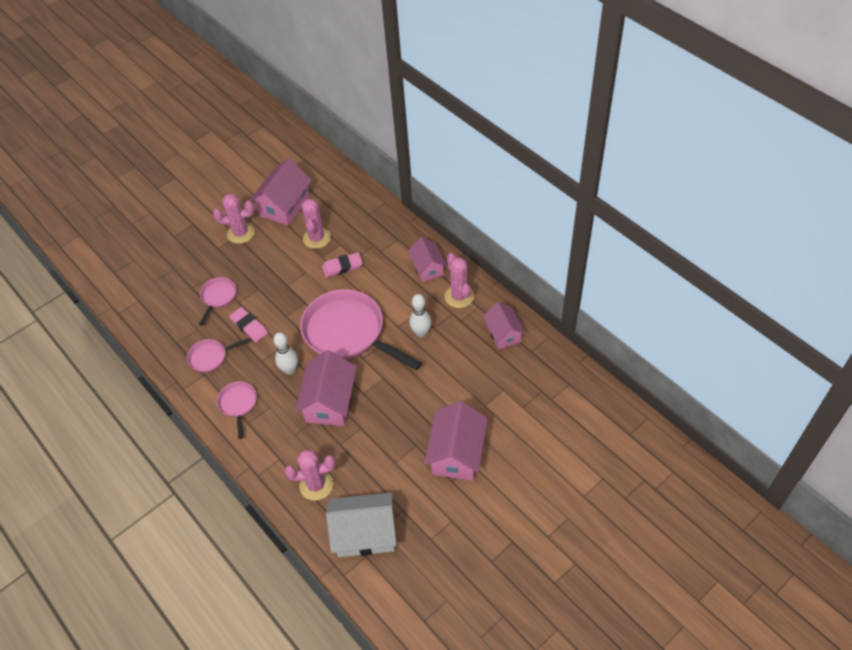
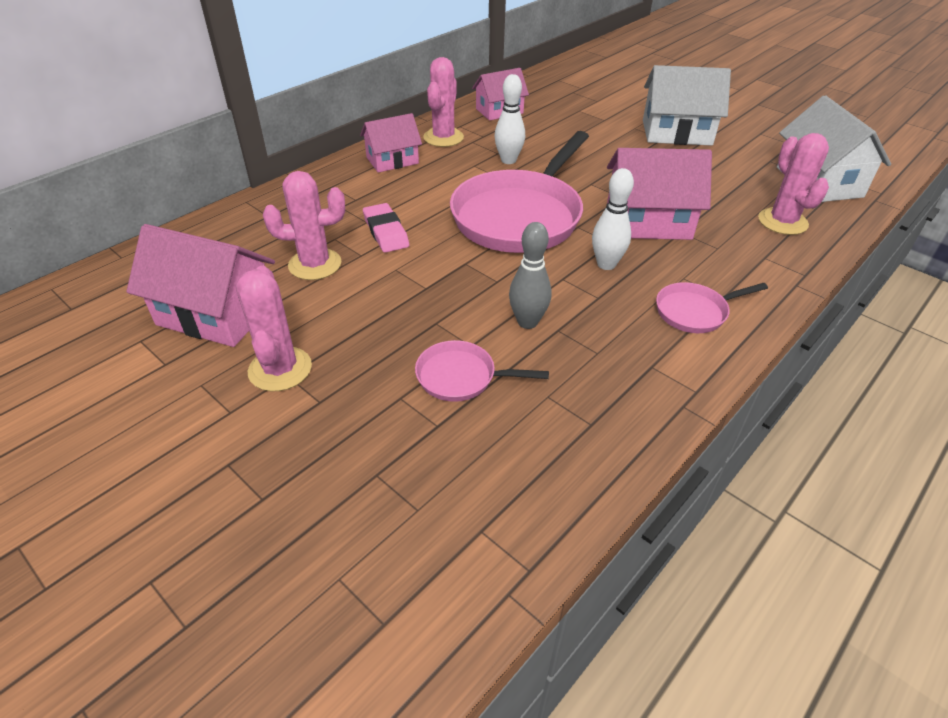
camera: 100 degrees left, 10 degrees down
(210, 357) = (611, 363): pink pan -> none
(249, 326) = (527, 322): pink eraser -> grey bowling pin
(456, 453) = (676, 133): pink house -> white house
(459, 296) = (443, 138): pink cactus -> pink cactus turned 45 degrees counterclockwise

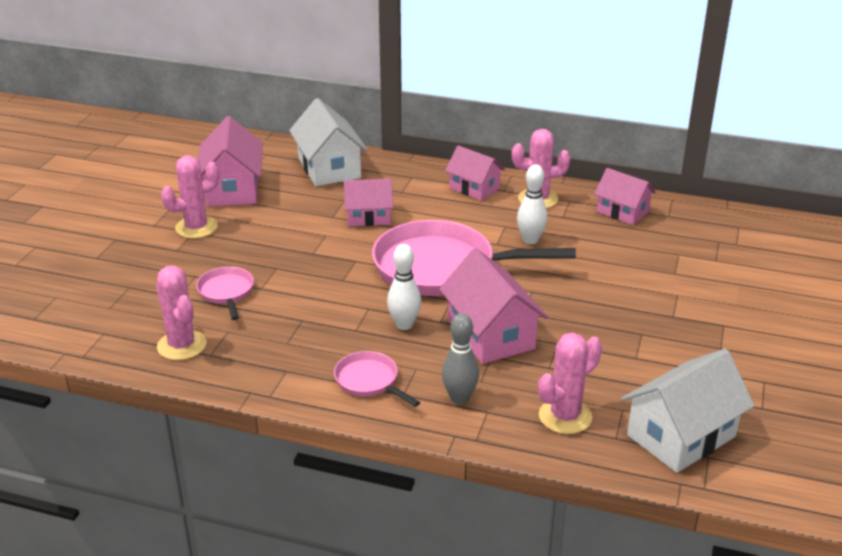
camera: 65 degrees right, 10 degrees down
(315, 264) = (307, 203): pink cactus -> pink cactus (182, 345)
(386, 232) = (369, 217): pink eraser -> pink house
(527, 322) = (302, 304): grey bowling pin -> grey bowling pin (459, 398)
(676, 133) = (695, 323): white house -> white house (329, 168)

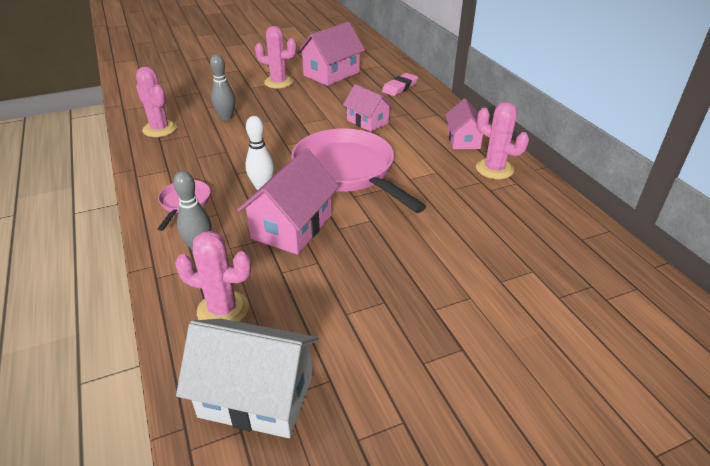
camera: 50 degrees right, 5 degrees up
(182, 345) = (160, 129): pink cactus -> pink cactus turned 60 degrees counterclockwise
(226, 292) = (226, 118): pink pan -> grey bowling pin
(329, 168) = (400, 87): white house -> pink eraser
(530, 240) = (436, 190): white bowling pin -> none
(622, 212) = (545, 213): pink house -> none

